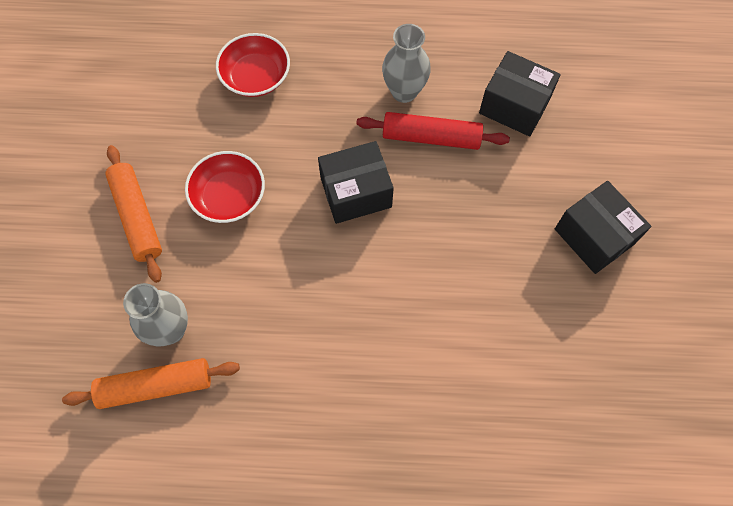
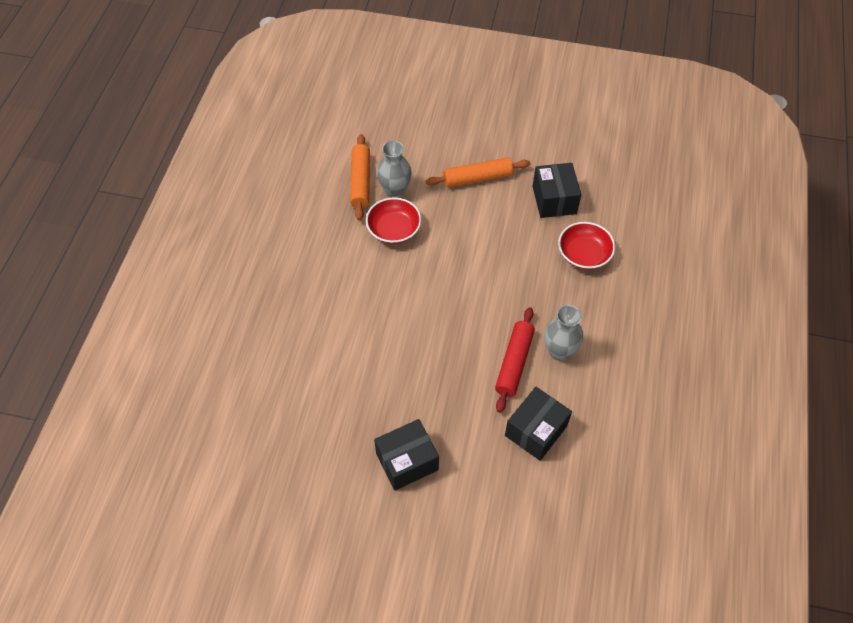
camera: 100 degrees right, 10 degrees down
(229, 196) = (484, 229): red bowl -> red bowl (394, 229)
(356, 192) = (474, 305): black box -> black box (554, 200)

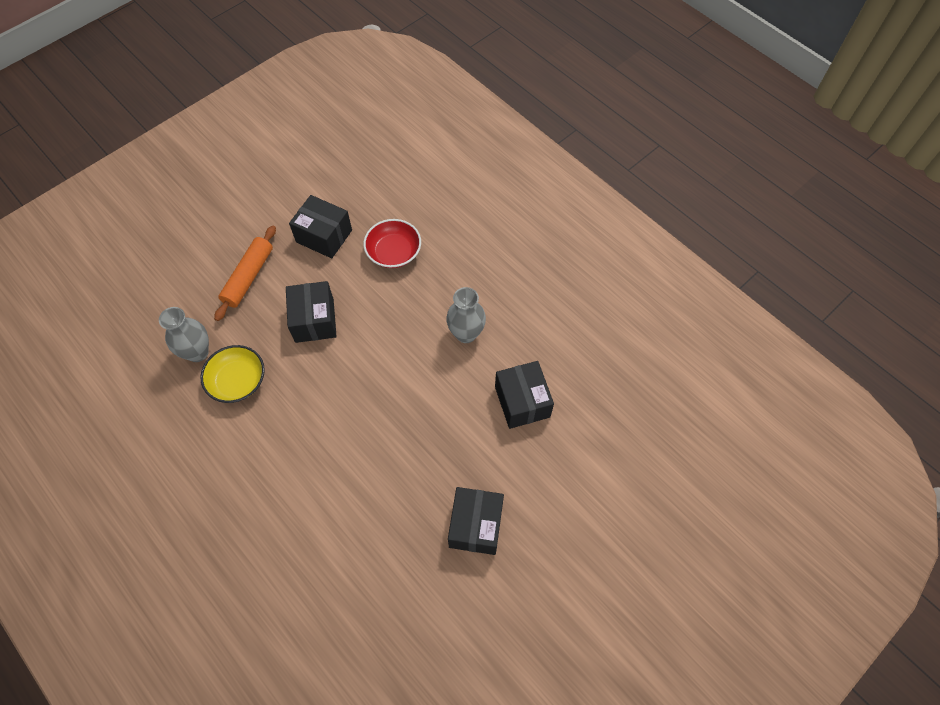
camera: 55 degrees left, 5 degrees up
(361, 182) = (160, 374): orange rolling pin -> none
(394, 229) = (237, 381): red bowl -> yellow bowl
(480, 242) = (314, 320): none -> black box
(514, 363) = (450, 375): red rolling pin -> none

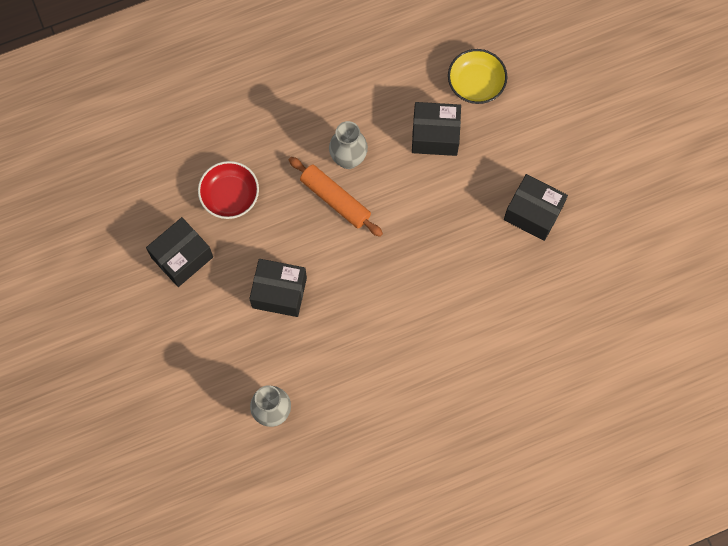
camera: 70 degrees left, 10 degrees up
(237, 381) = (319, 380): yellow bowl -> yellow bowl (476, 83)
(248, 277) = (202, 344): orange rolling pin -> orange rolling pin (335, 200)

